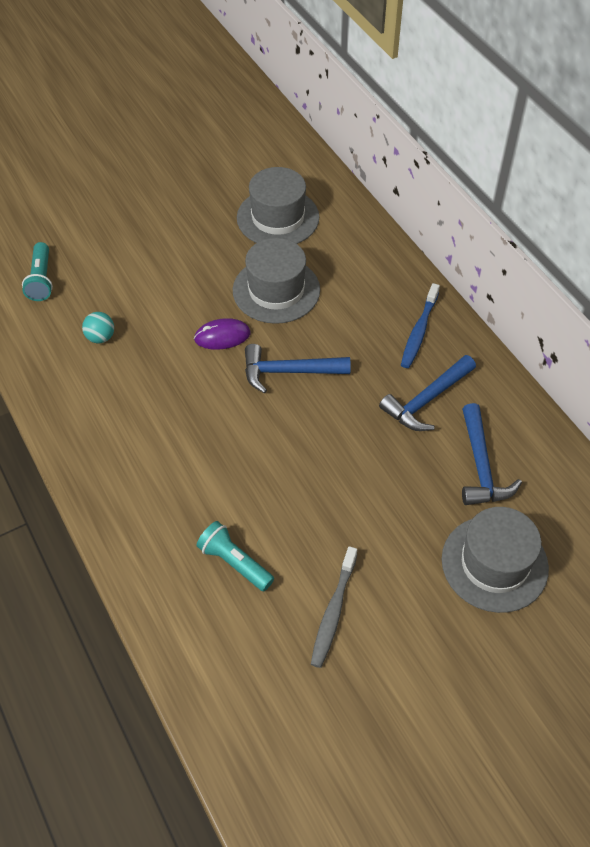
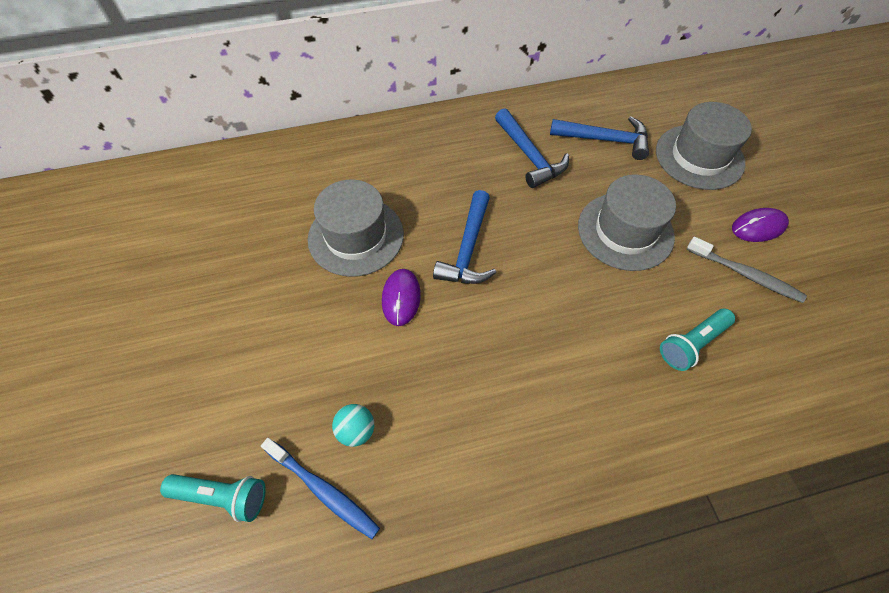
camera: 75 degrees left, 5 degrees up
(278, 217) = (253, 213): grey hat -> grey hat (625, 231)
(406, 626) = (758, 227): none -> purple mouse
(419, 331) = (450, 141): blue toothbrush -> blue toothbrush (323, 490)

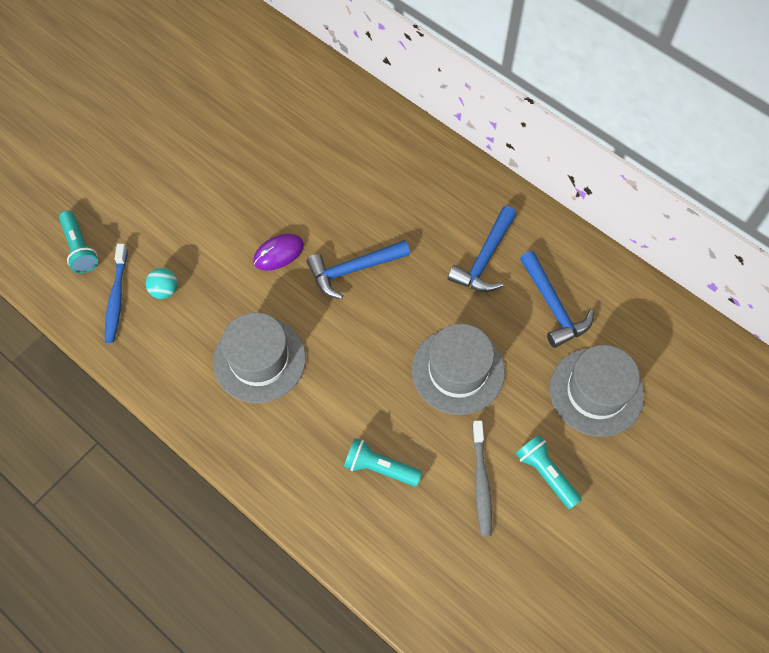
camera: 55 degrees right, 5 degrees up
(356, 236) = (309, 191): grey hat -> grey hat (259, 360)
(758, 227) = (545, 473): purple mouse -> turquoise flashlight

